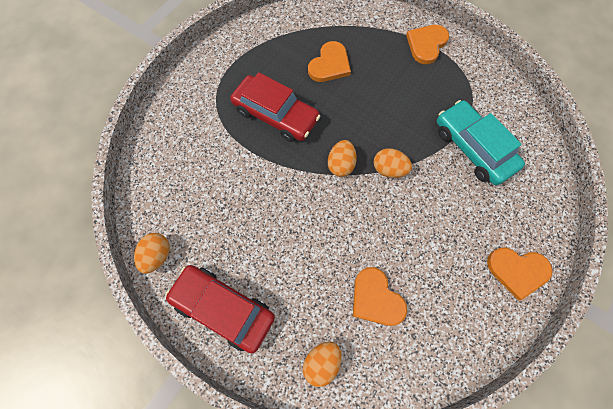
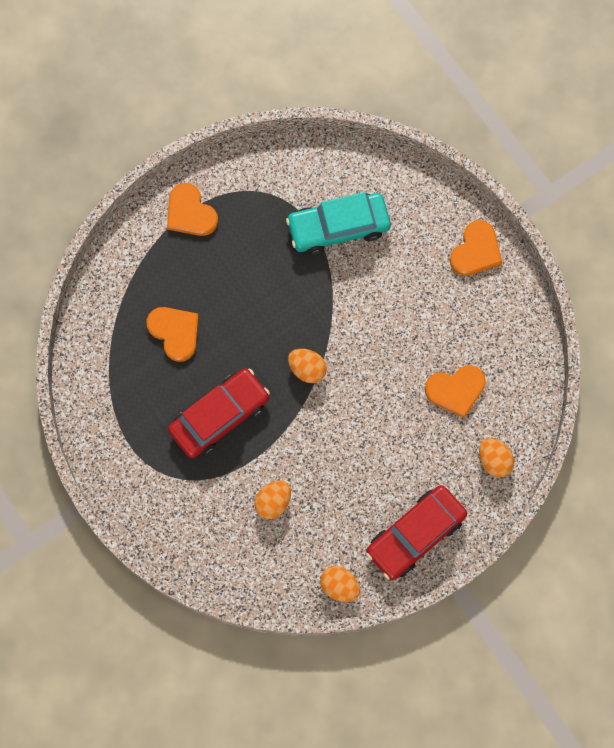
camera: 70 degrees left, 5 degrees up
(389, 169) = (331, 322): orange egg -> orange egg (273, 502)

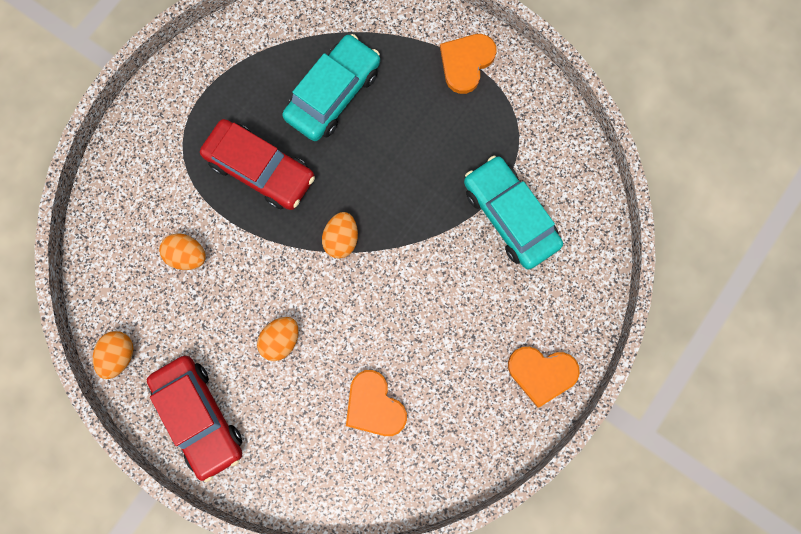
camera: 70 degrees right, 5 degrees up
(175, 332) = (333, 94): orange heart -> turquoise car
(415, 534) = (199, 416): red car -> red car turned 150 degrees counterclockwise
(494, 460) = (309, 475): orange egg -> orange egg (281, 339)

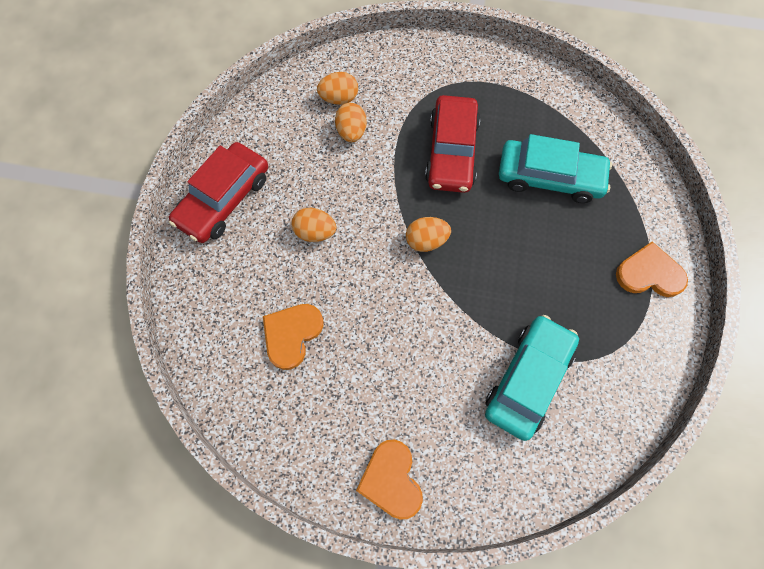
camera: 65 degrees right, 10 degrees down
(120, 355) = (249, 121): orange egg -> orange egg (339, 98)

